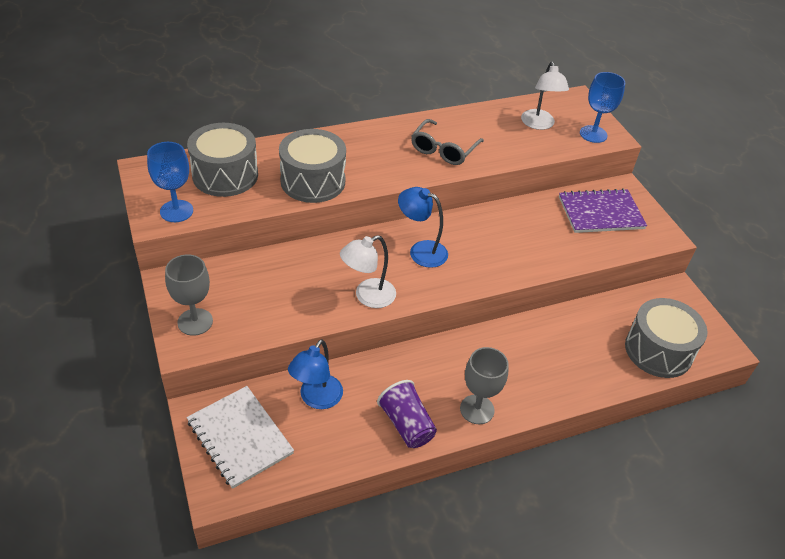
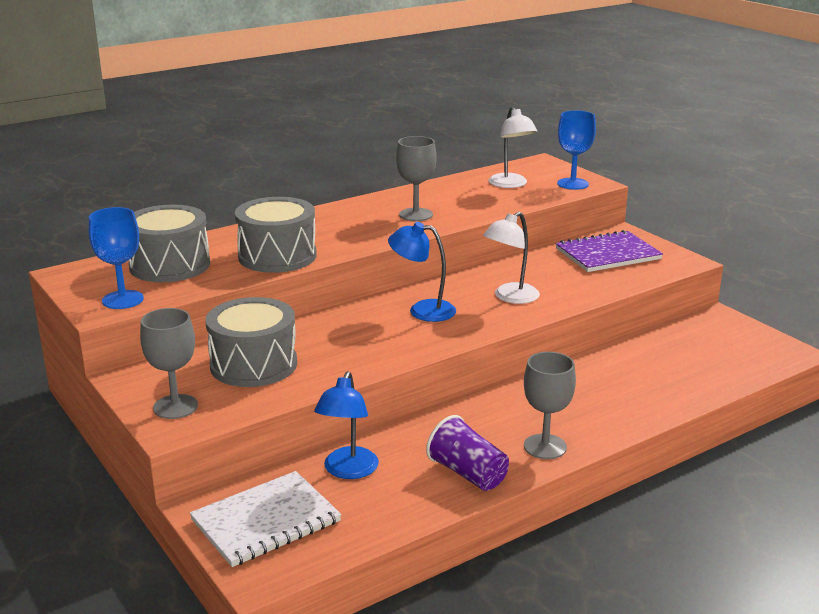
camera: 10 degrees left, 20 degrees down
(240, 437) = (266, 521): white notebook -> white notebook turned 75 degrees counterclockwise
(367, 296) = (378, 354): white lamp -> white lamp (510, 297)
(443, 150) = (416, 215): grey glasses -> grey goblet
(658, 350) = (723, 365): grey drum -> grey drum (253, 364)

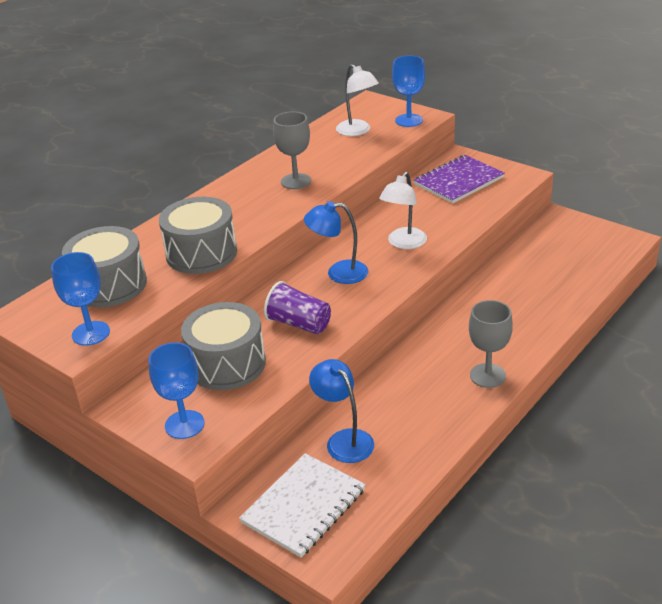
camera: 15 degrees left, 10 degrees up
(175, 407) = (184, 424): grey goblet -> blue goblet
(348, 471) = (344, 440): blue lamp -> blue lamp turned 150 degrees clockwise
(468, 474) = (441, 417): purple cup -> purple cup (299, 324)

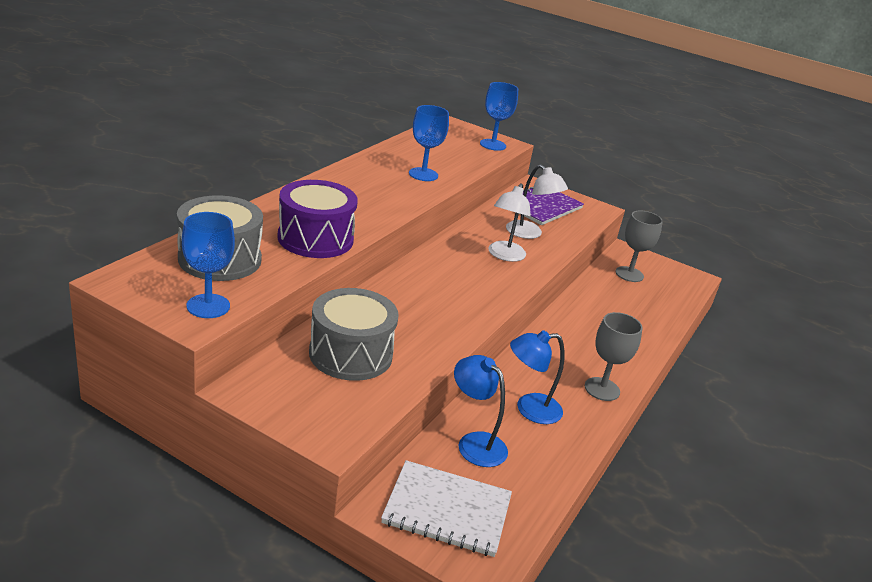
camera: 15 degrees left, 5 degrees down
(184, 424) = (317, 413): blue goblet -> blue goblet (423, 174)
(201, 253) = (315, 239): grey drum -> purple drum
(296, 181) = (397, 183): grey goblet -> grey goblet (629, 274)
(299, 324) = (418, 321): purple cup -> none
(303, 506) = (447, 510): white notebook -> white notebook turned 75 degrees clockwise
(338, 273) = (447, 276): blue lamp -> blue lamp (529, 409)
(357, 131) = (446, 147): white lamp -> white lamp (529, 234)

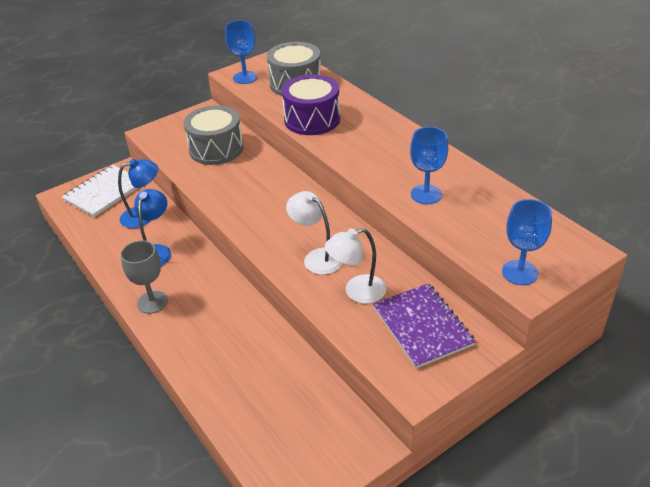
camera: 120 degrees right, 10 degrees up
(629, 274) = (317, 417): grey goblet -> none

